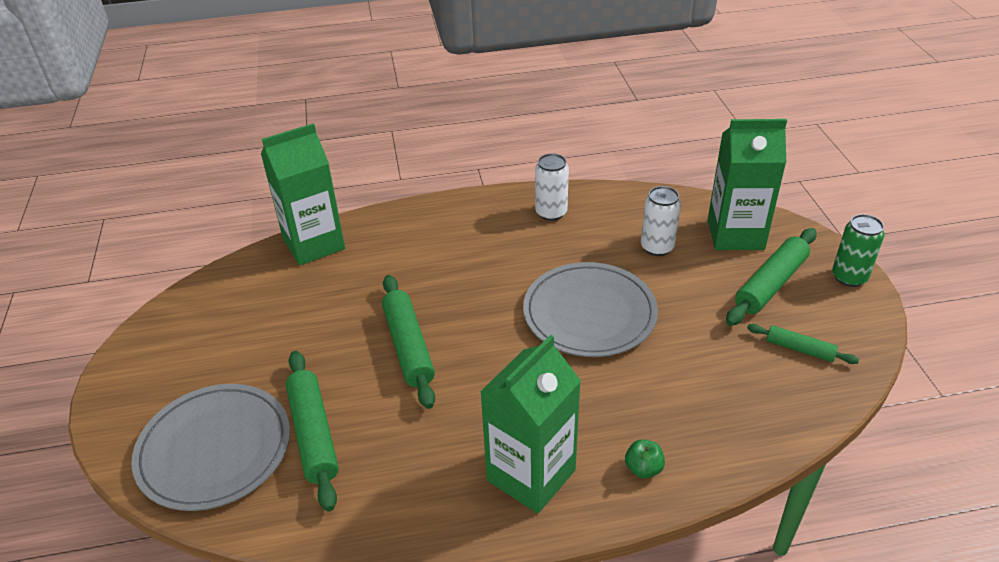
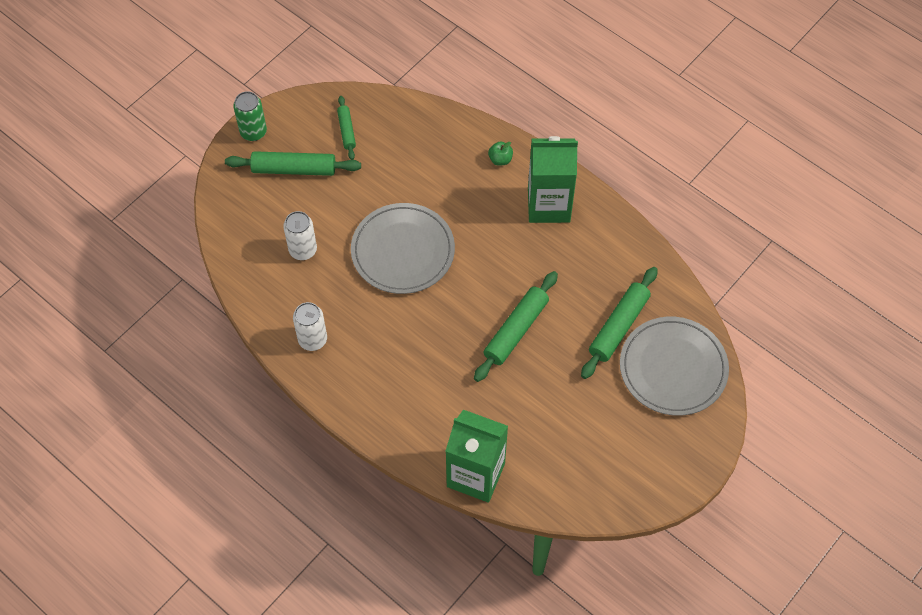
camera: 130 degrees left, 20 degrees up
(735, 234) = (251, 212): green carton -> none

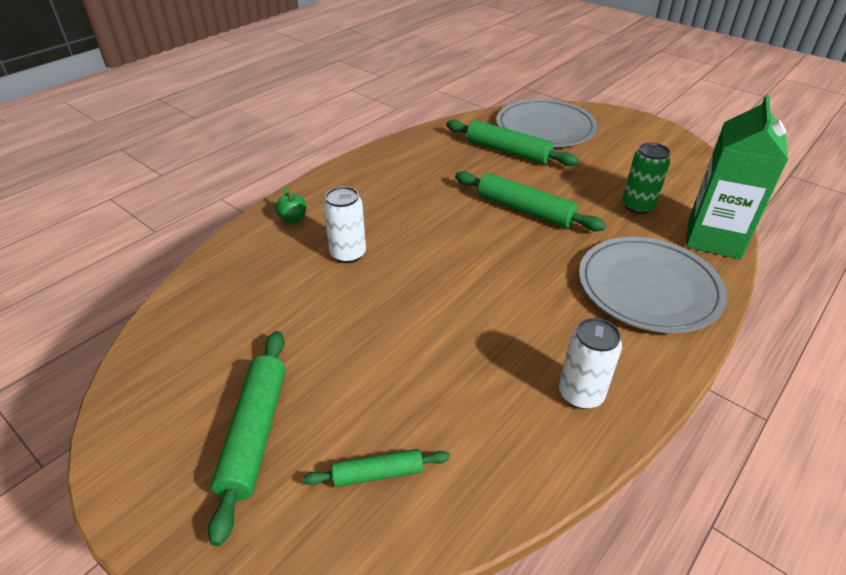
camera: 90 degrees left, 20 degrees down
(253, 132) = (150, 506): green can -> green can (638, 206)
(303, 250) = (419, 413): white can -> white can (348, 254)
(346, 130) = (198, 364): green rolling pin -> green rolling pin (378, 473)
(403, 251) = (421, 299): grey plate -> grey plate (648, 288)
(548, 205) = (362, 187): green carton -> none

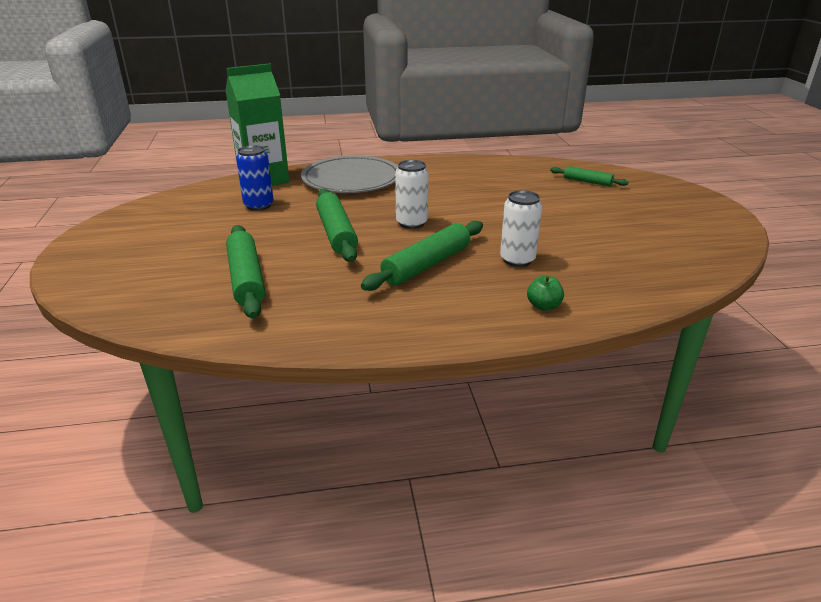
camera: 140 degrees left, 10 degrees down
(255, 434) = (646, 208): green rolling pin -> green rolling pin (427, 265)
(545, 127) = (156, 285): grey plate -> none
(581, 394) = (460, 169): white can -> white can (411, 223)
(638, 206) = (258, 205): green can -> blue can

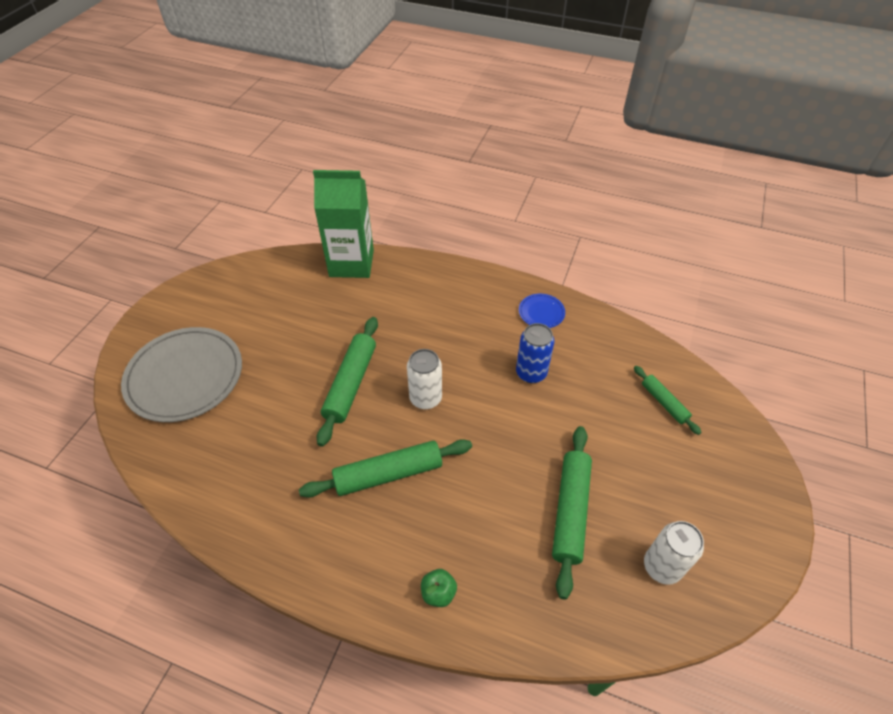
camera: 30 degrees right, 20 degrees up
(246, 279) = (238, 420): green rolling pin -> green rolling pin (570, 511)
(258, 205) = (319, 308): blue can -> blue can (531, 373)
(351, 179) = (427, 295): grey plate -> grey plate (185, 376)
(453, 167) = (541, 312): none -> blue plate
(517, 260) = (473, 508): white can -> white can (662, 566)

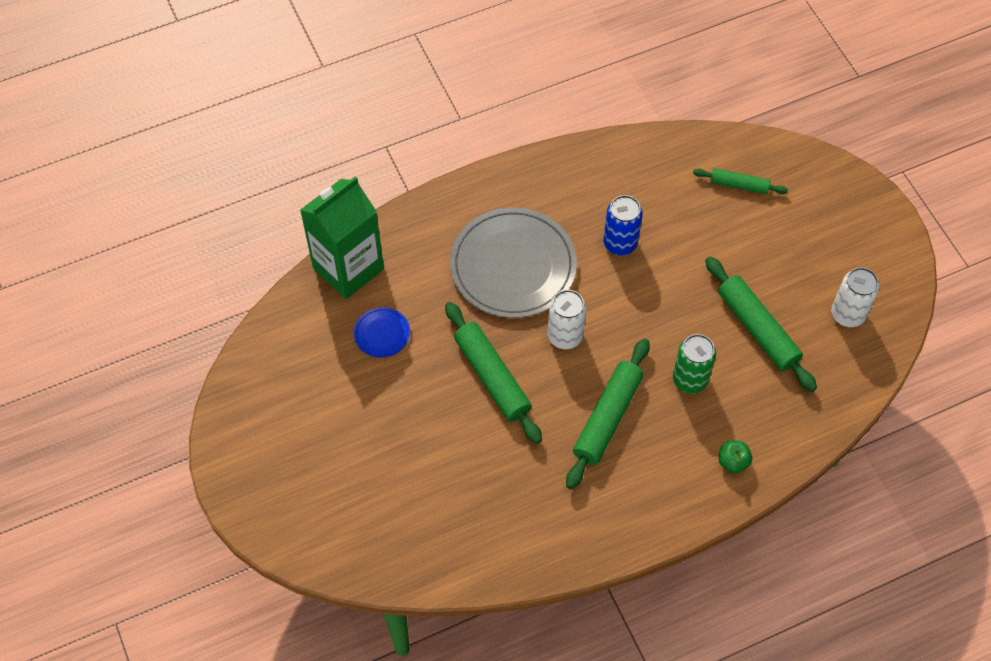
camera: 45 degrees left, 10 degrees up
(185, 376) = (344, 496): grey plate -> grey plate (513, 266)
(476, 501) = (690, 379): none -> green can
(541, 312) = (570, 179): blue plate -> blue plate (382, 334)

